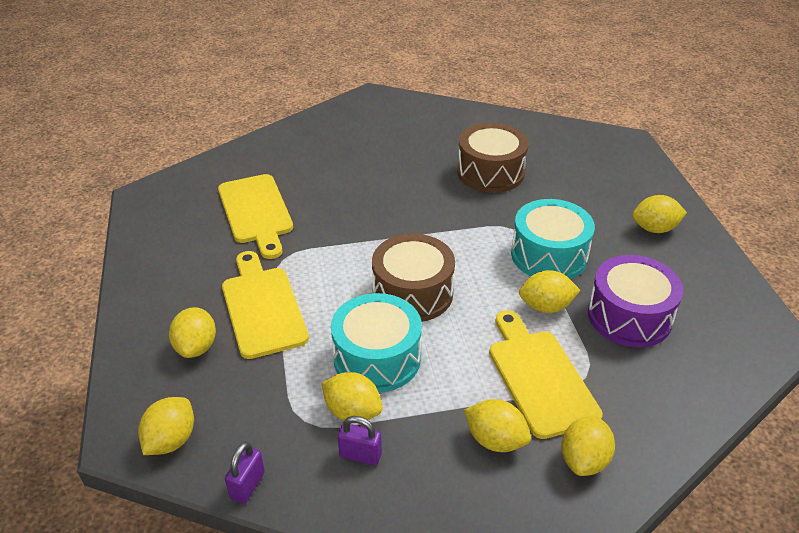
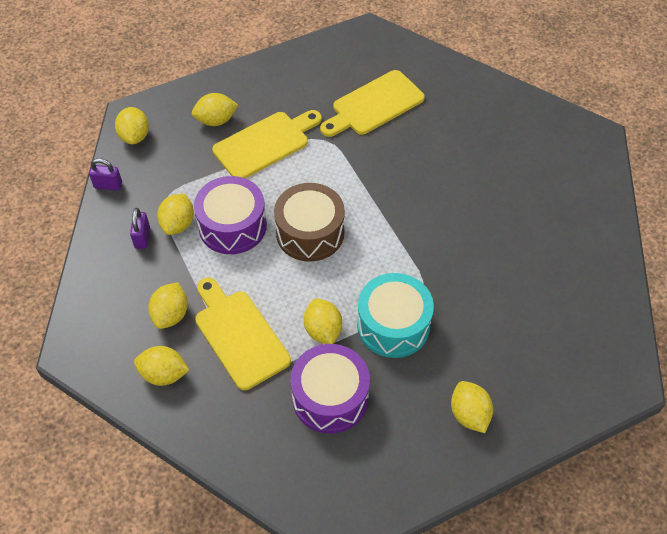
camera: 75 degrees right, 15 degrees up
(171, 440) = (135, 136): yellow lemon -> yellow lemon turned 75 degrees clockwise
(377, 358) = (232, 226): turquoise drum -> purple drum
(490, 172) = (505, 259): brown drum -> none
(539, 377) = (239, 335): yellow cutting board -> yellow cutting board turned 90 degrees counterclockwise

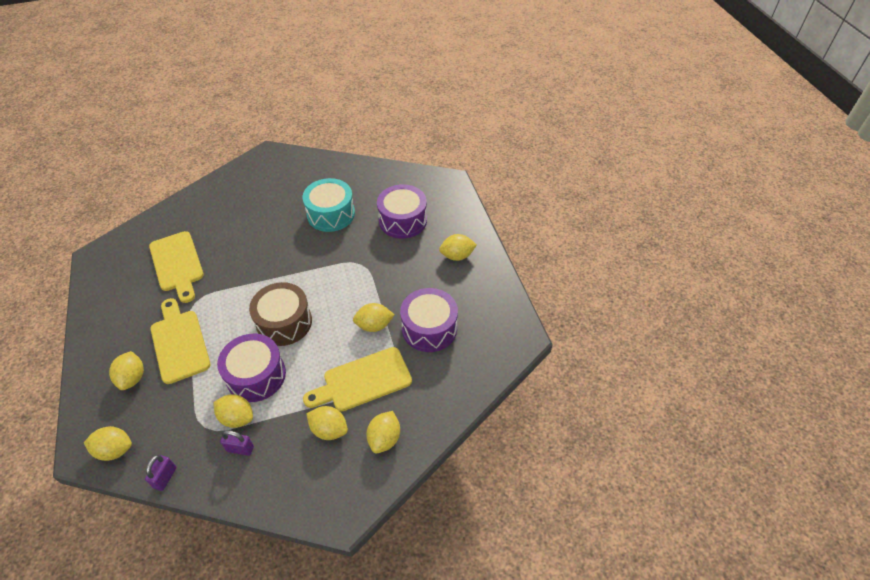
camera: 80 degrees left, 5 degrees down
(393, 325) = (381, 284): turquoise drum -> turquoise drum (331, 214)
(519, 329) = (403, 220): none -> purple drum

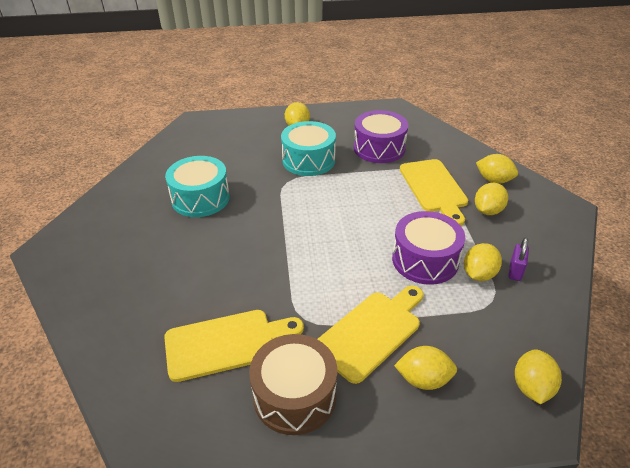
camera: 80 degrees left, 10 degrees down
(165, 477) = (559, 332): purple padlock -> none
(179, 343) = (371, 332): yellow cutting board -> yellow cutting board turned 150 degrees clockwise
(284, 322) = (355, 238): brown drum -> brown drum (295, 396)
(374, 325) = (370, 178): yellow lemon -> none
(397, 274) = (308, 160): none -> turquoise drum
(403, 220) = (236, 151): purple drum -> none

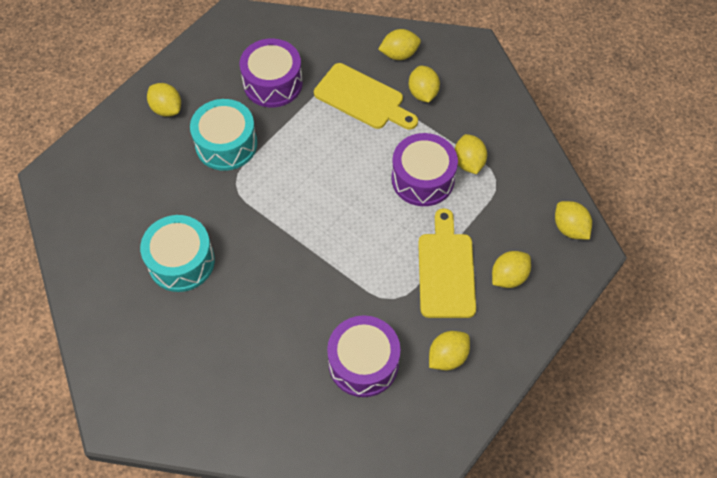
camera: 45 degrees left, 20 degrees up
(226, 343) = (363, 363): yellow cutting board -> purple drum
(295, 396) = (447, 357): brown drum -> yellow lemon
(515, 271) = (488, 140): purple padlock -> none

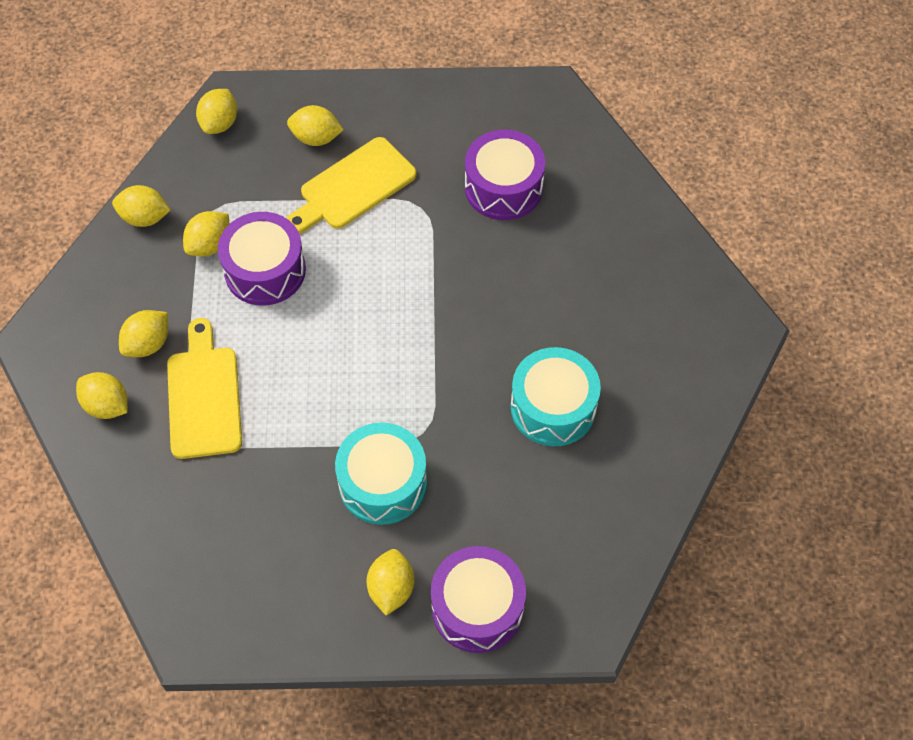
camera: 130 degrees left, 0 degrees up
(273, 83) = (258, 504): purple drum -> purple drum (477, 607)
(447, 357) = (438, 134): yellow lemon -> yellow lemon (145, 218)

